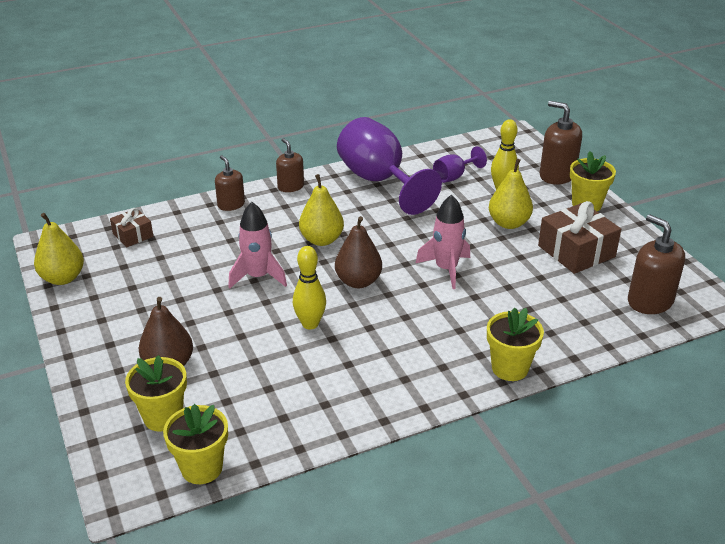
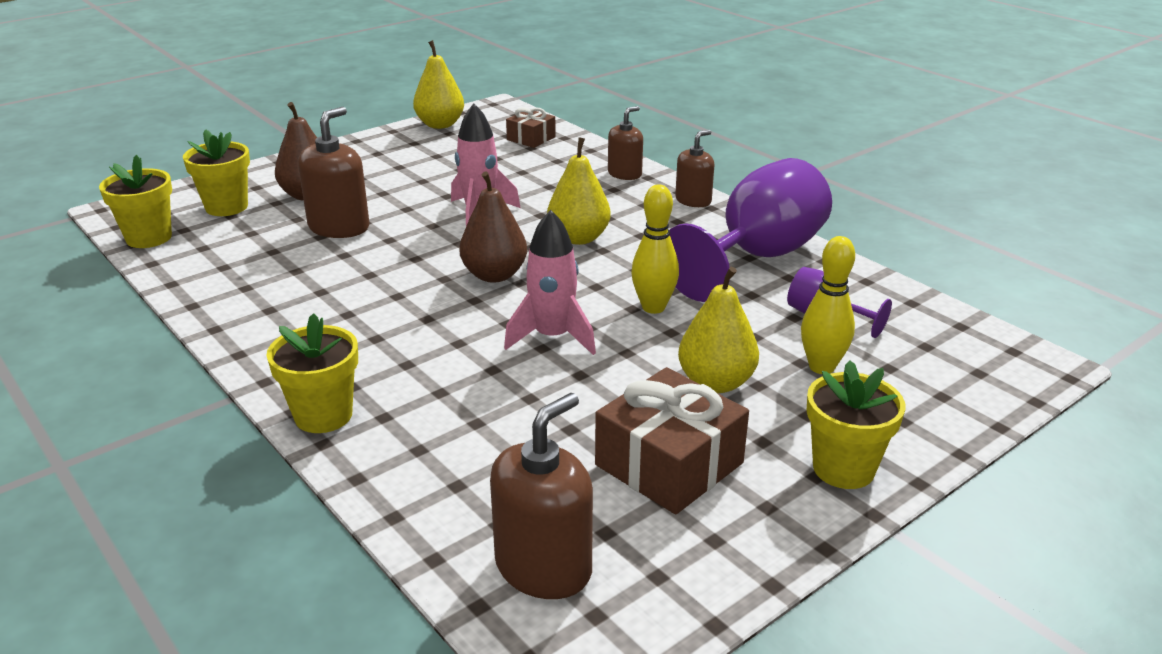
camera: 75 degrees right, 5 degrees down
(310, 324) = (394, 257): yellow bowling pin -> yellow bowling pin (653, 307)
(557, 175) = (927, 425): brown soap dispenser -> brown soap dispenser (339, 227)

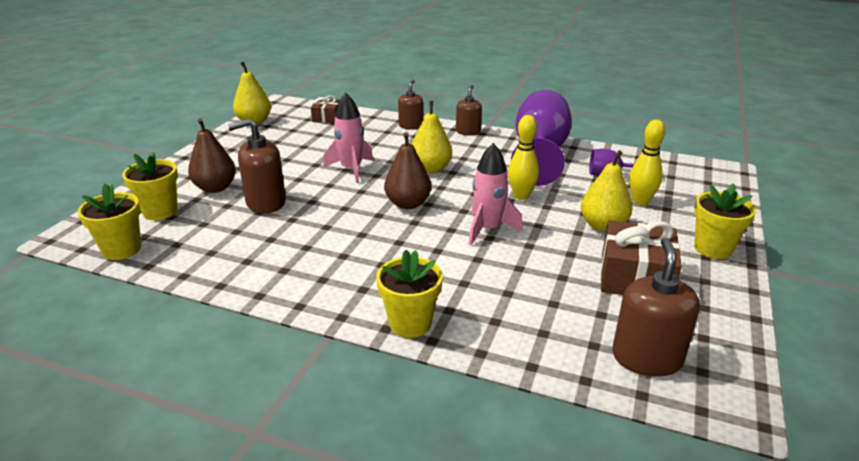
camera: 30 degrees left, 0 degrees up
(339, 227) = (266, 203): brown soap dispenser -> brown soap dispenser turned 105 degrees counterclockwise

